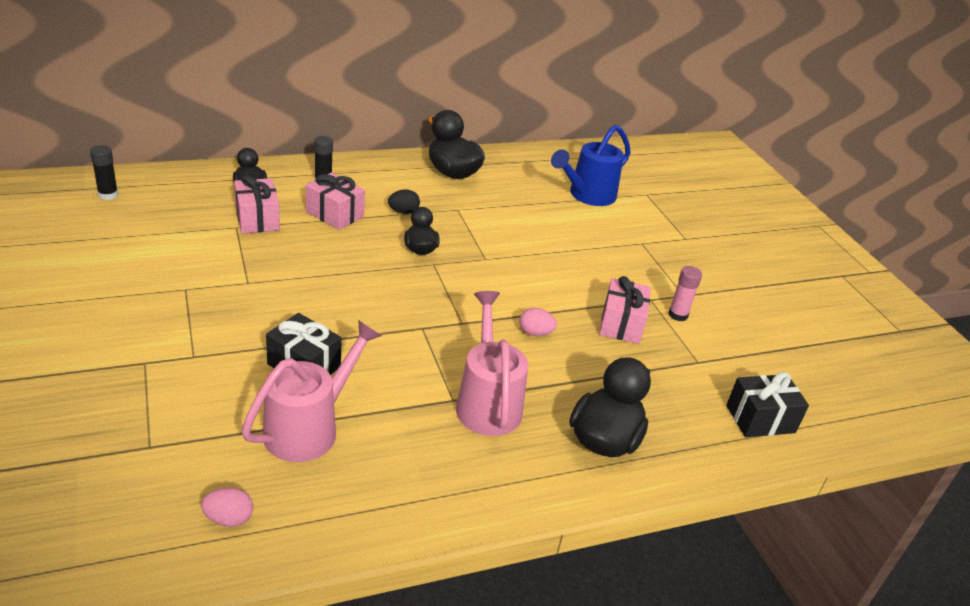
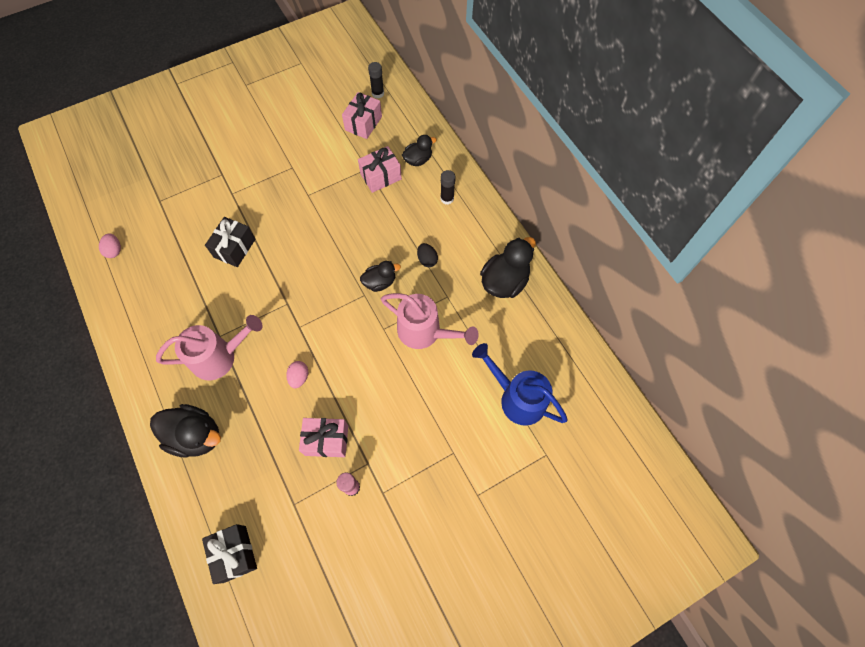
camera: 85 degrees right, 30 degrees up
(310, 428) = (182, 266): pink watering can -> pink watering can (425, 332)
(335, 214) = (405, 218): pink gift -> pink gift (363, 123)

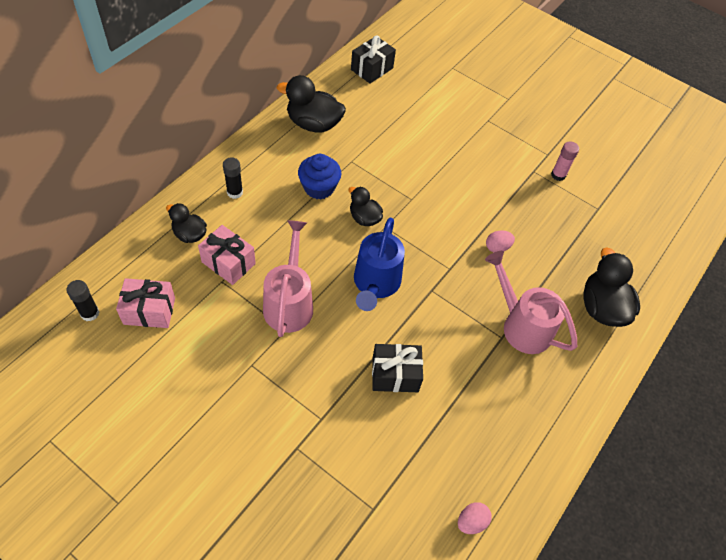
camera: 120 degrees left, 10 degrees down
(234, 554) = (660, 233): black gift -> black gift (372, 69)
(326, 440) = (536, 205): pink gift -> none
(425, 332) = (397, 167): pink watering can -> pink watering can (289, 302)
(427, 260) = (319, 187): black egg -> blue cupcake
(516, 397) = (418, 93): blue watering can -> blue watering can (375, 284)

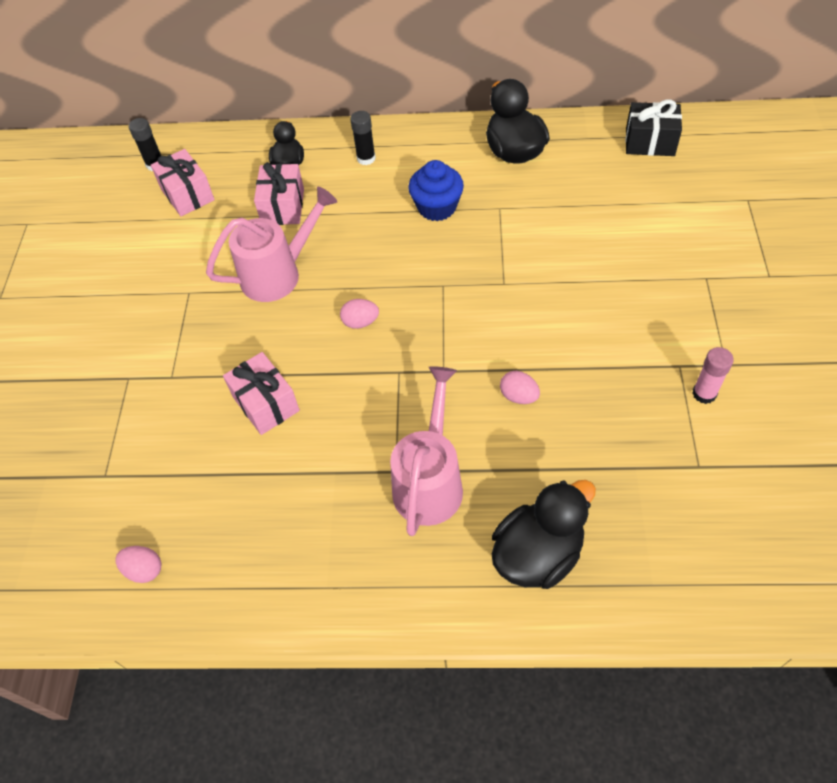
camera: 65 degrees right, 0 degrees up
(364, 218) = (436, 263): black duck -> none
(375, 284) = (360, 322): blue watering can -> pink egg
(395, 375) = (266, 403): black gift -> pink gift

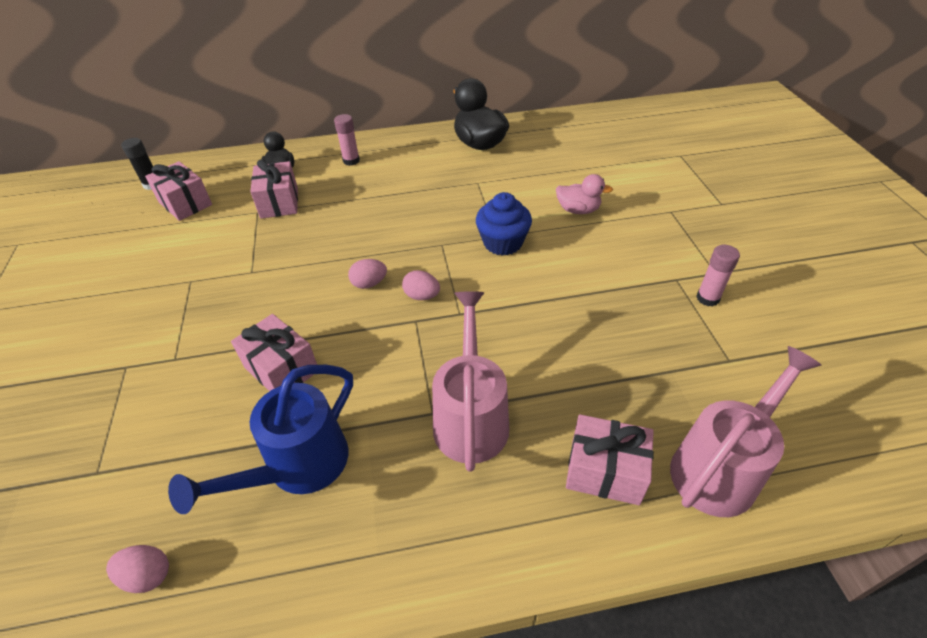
camera: 15 degrees left, 10 degrees down
(269, 501) = (297, 467): none -> blue watering can
(279, 274) = (282, 254): pink watering can -> pink watering can (721, 467)
(366, 158) = (351, 161): black glue stick -> pink glue stick
(437, 207) = (422, 188): blue cupcake -> blue cupcake (502, 243)
(518, 396) = (538, 325): pink egg -> pink egg (422, 296)
(538, 553) = (605, 471): black duck -> pink gift
(601, 261) = (578, 210): none -> pink duck
(650, 142) = (588, 127): black gift -> none

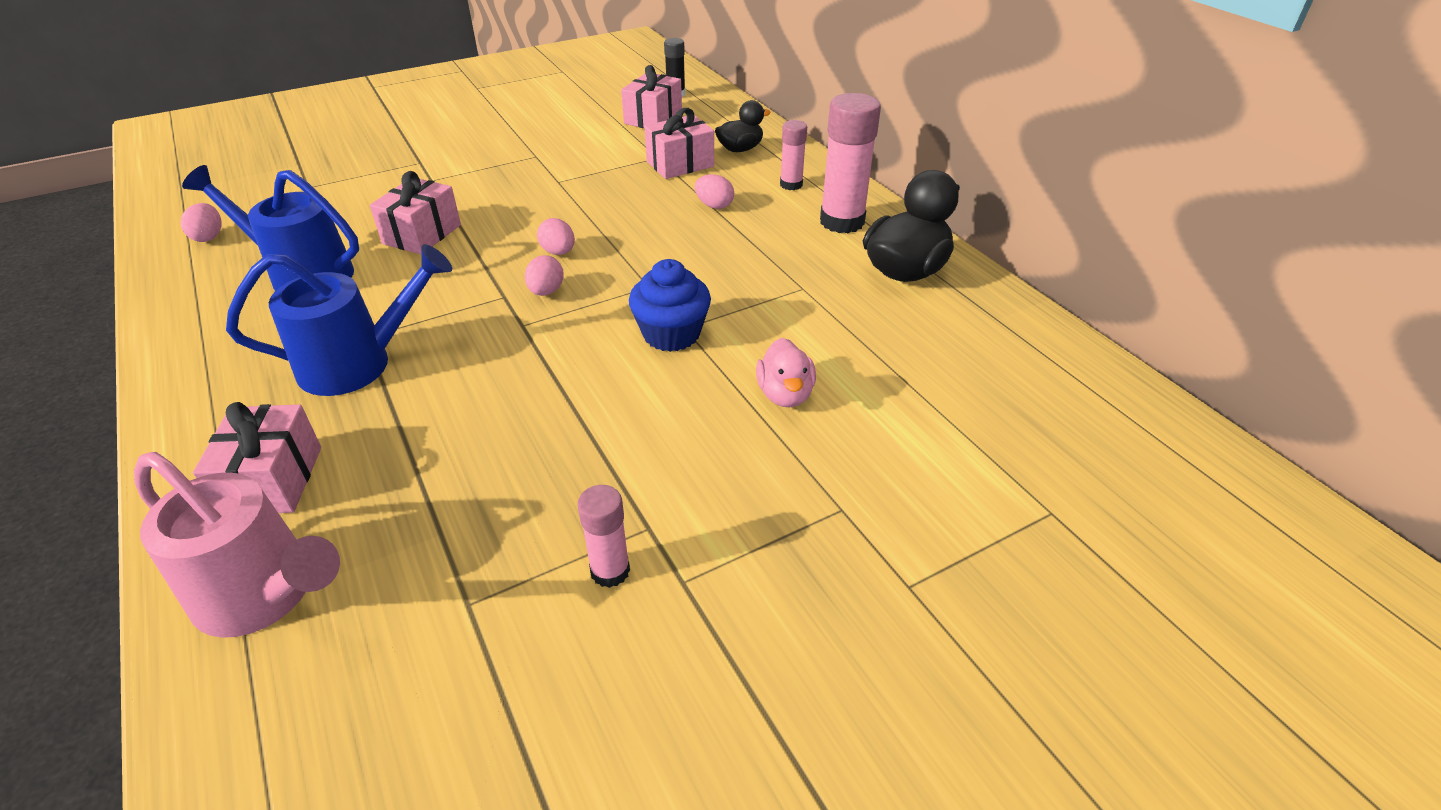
camera: 70 degrees right, 5 degrees down
(355, 198) = (714, 205): none -> pink egg
(412, 152) = (842, 222): none -> pink glue stick
(471, 416) = (359, 363): pink watering can -> blue watering can

